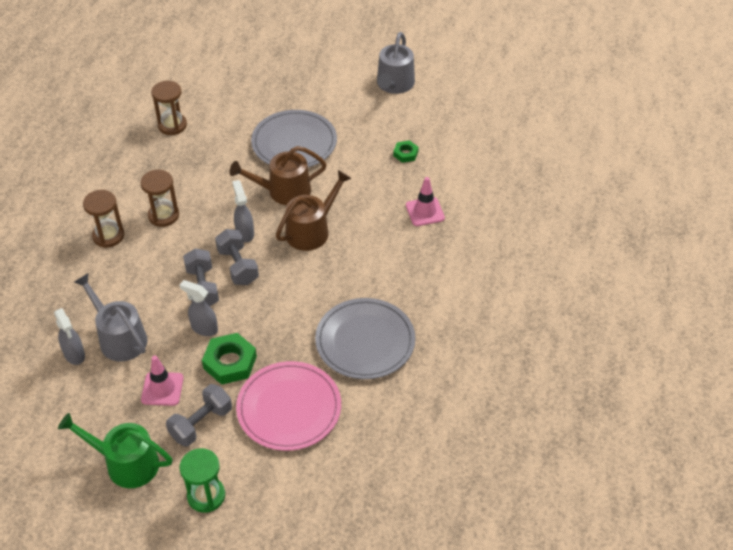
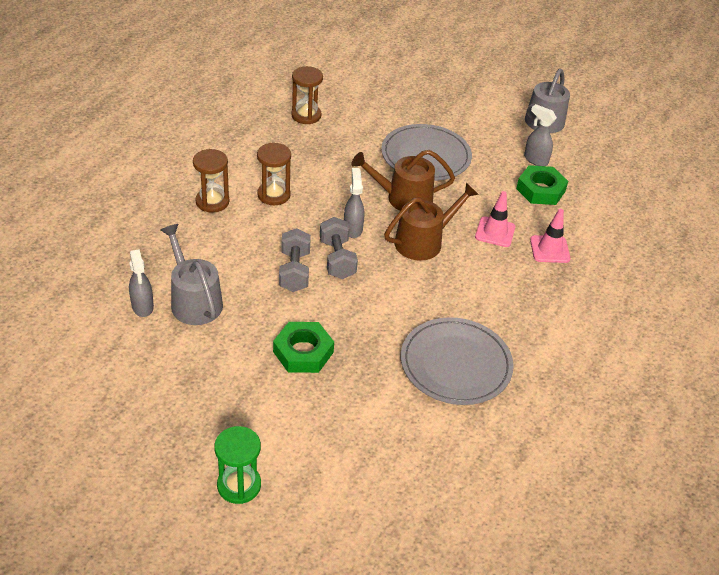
camera: 10 degrees right, 5 degrees down
(126, 463) = (162, 429): green watering can -> none
(162, 389) = (223, 362): pink traffic cone -> pink traffic cone (495, 232)
(201, 423) = (255, 407): grey dumbbell -> none
(204, 328) = (285, 311): grey spray bottle -> grey spray bottle (535, 160)
(289, 408) = (355, 414): pink plate -> none
(405, 154) = (540, 190): green nut -> green nut, size x1.79

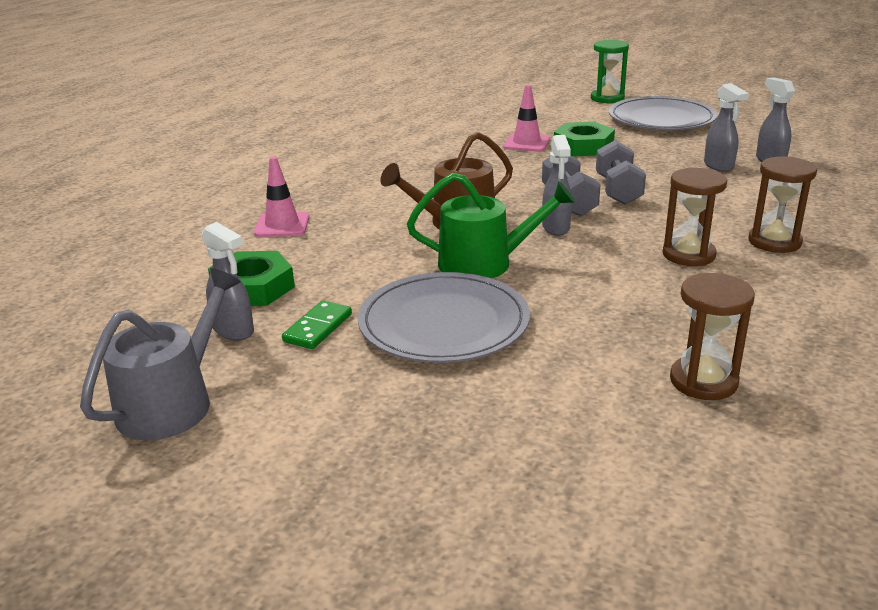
camera: 175 degrees left, 15 degrees down
(194, 301) = (719, 166): grey watering can -> grey spray bottle
(403, 198) = (484, 263): brown watering can -> green watering can
(456, 364) = (429, 148): grey plate -> grey plate (661, 119)
(492, 158) = (318, 328): none -> green domino
(495, 232) = (352, 236): pink traffic cone -> pink traffic cone (526, 143)

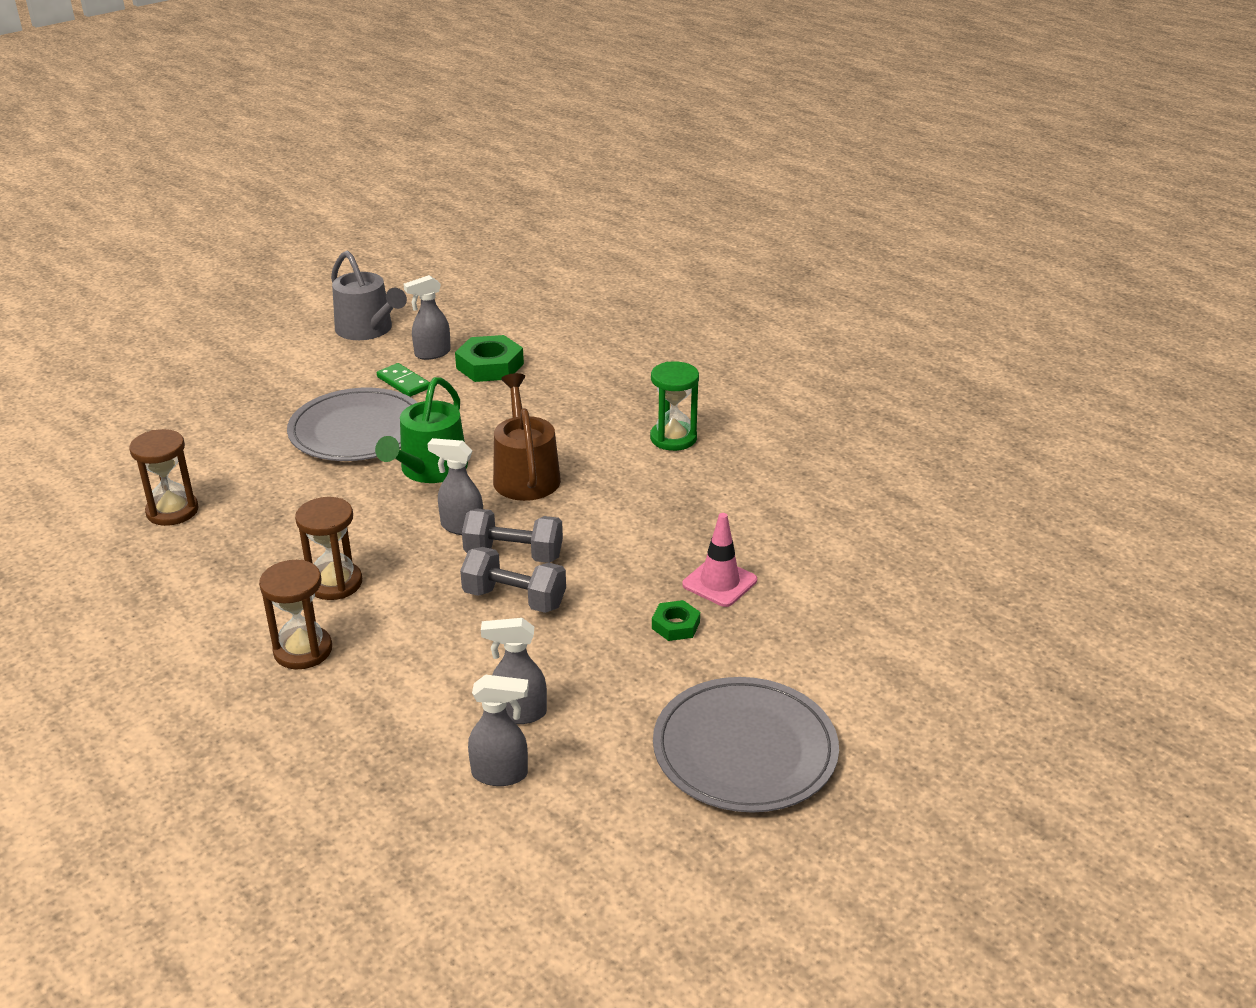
camera: 110 degrees right, 5 degrees up
(282, 225) = (597, 389): pink traffic cone -> none
(583, 146) = (675, 625): green nut -> green nut, size x0.56
(607, 98) = (889, 734): green hourglass -> green hourglass (673, 438)

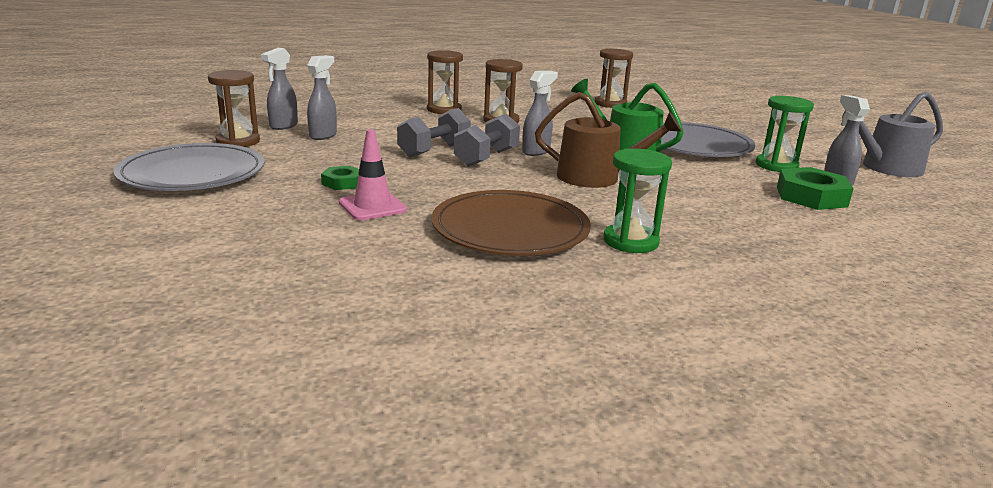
camera: 110 degrees right, 10 degrees down
(404, 382) = (776, 166): green domino -> green hourglass
(604, 779) = (238, 141): none -> brown hourglass
(700, 496) = (510, 229): none -> brown plate

